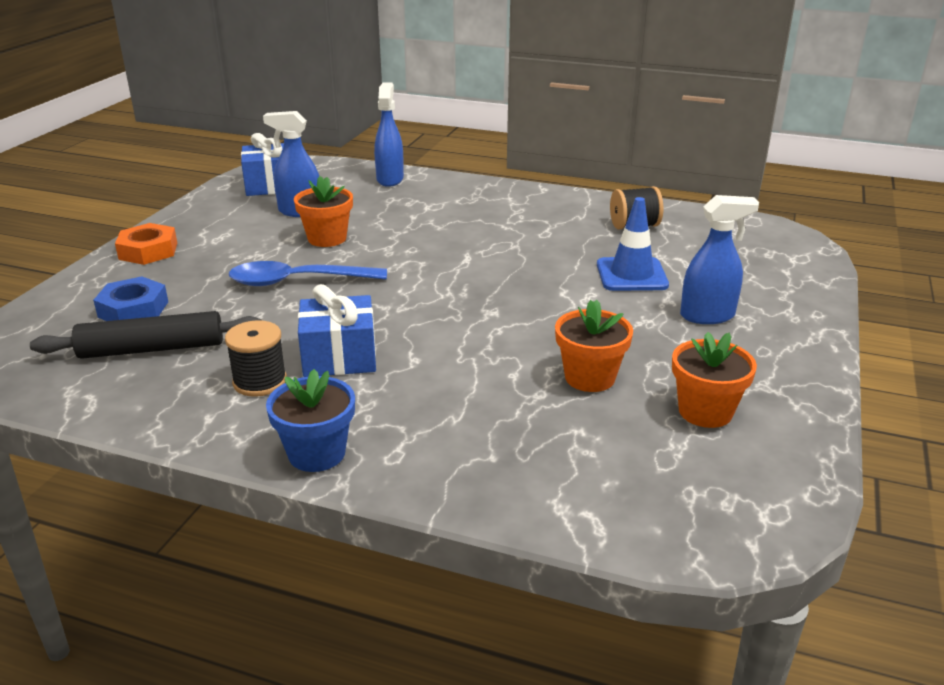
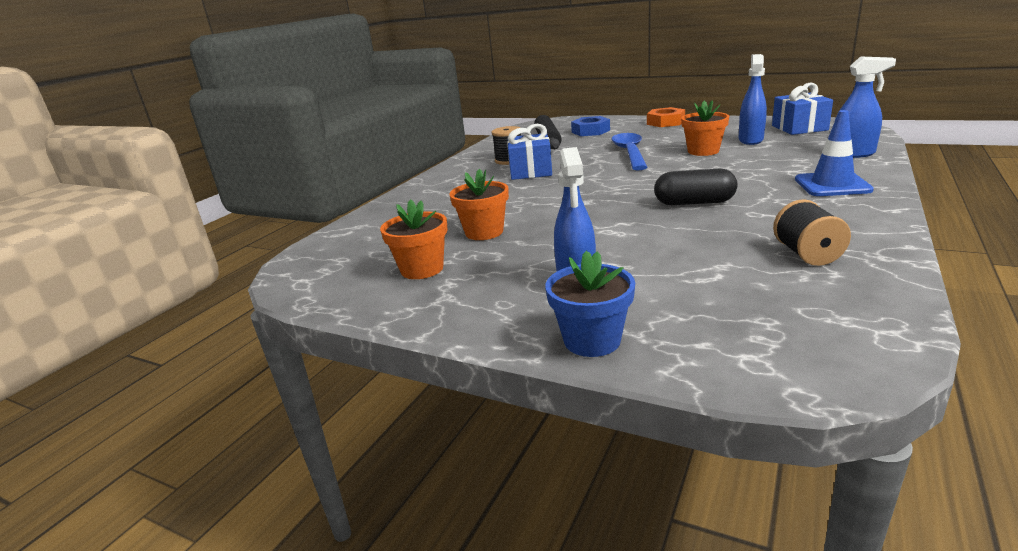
camera: 100 degrees right, 5 degrees down
(317, 453) = (439, 177): blue flower pot -> blue flower pot (592, 340)
(510, 255) = (694, 203): none -> black capsule
(631, 275) = (665, 250): blue traffic cone -> blue traffic cone (832, 185)

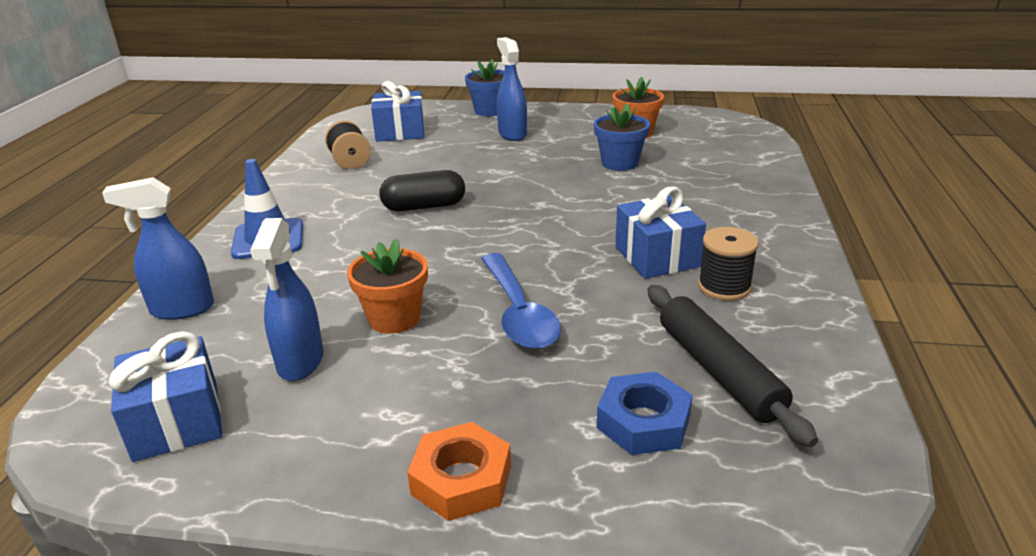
camera: 160 degrees right, 5 degrees up
(484, 232) = (619, 163): orange flower pot -> blue flower pot
(753, 303) = (400, 132): none -> blue gift

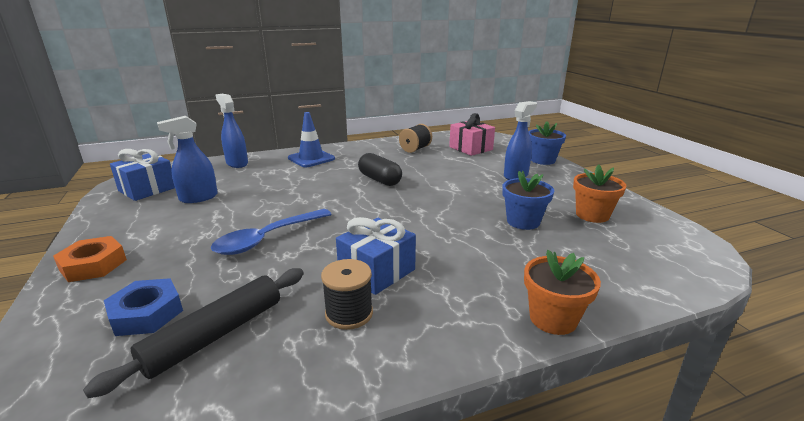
camera: 60 degrees right, 5 degrees down
(394, 318) = (246, 207): orange flower pot -> orange flower pot (553, 319)
(400, 132) = (470, 148): blue gift -> pink gift

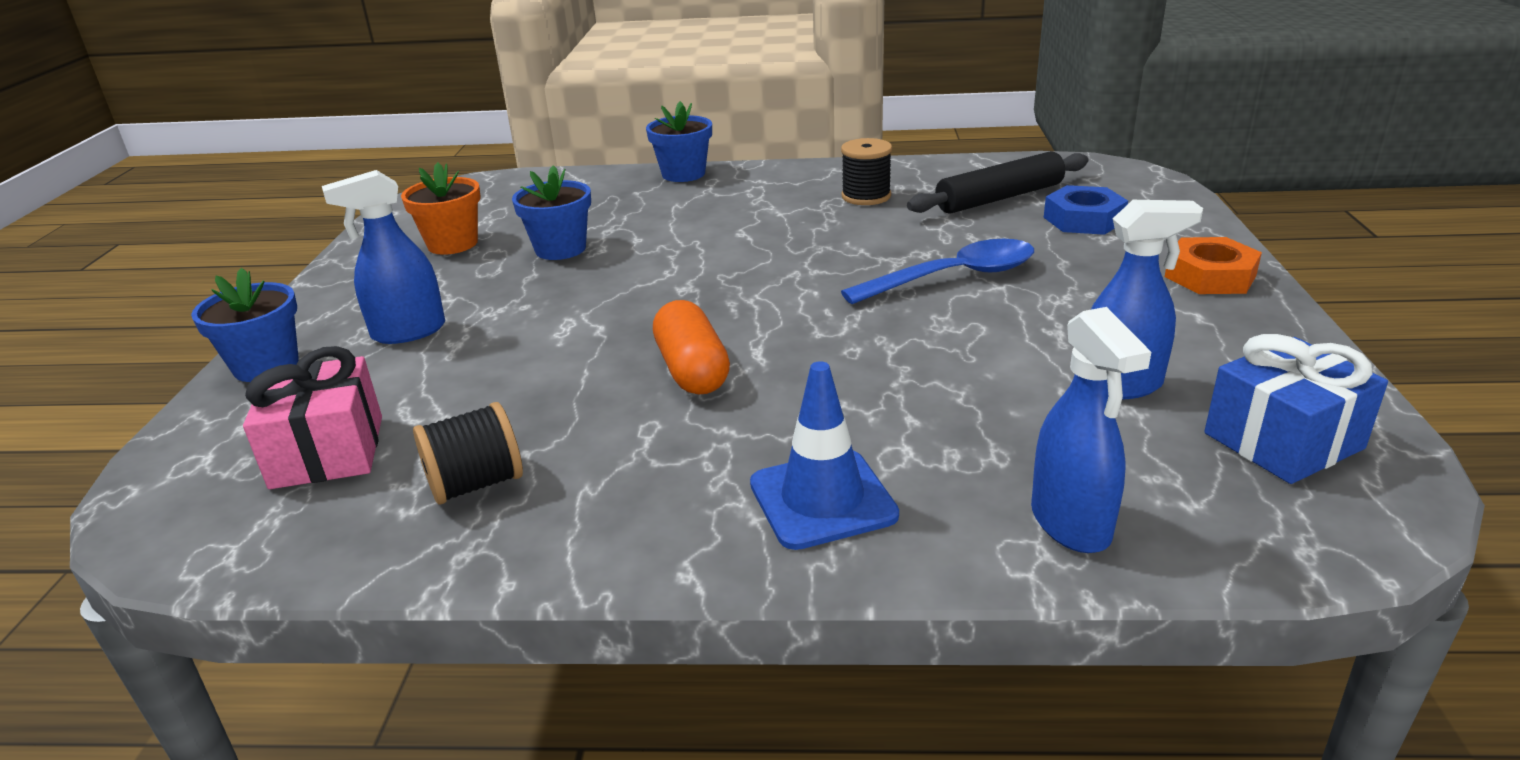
camera: 155 degrees left, 5 degrees up
(377, 271) = (816, 222): blue gift -> none
(379, 180) = (692, 370): black capsule -> orange capsule
(553, 319) = (683, 174): orange flower pot -> blue flower pot

